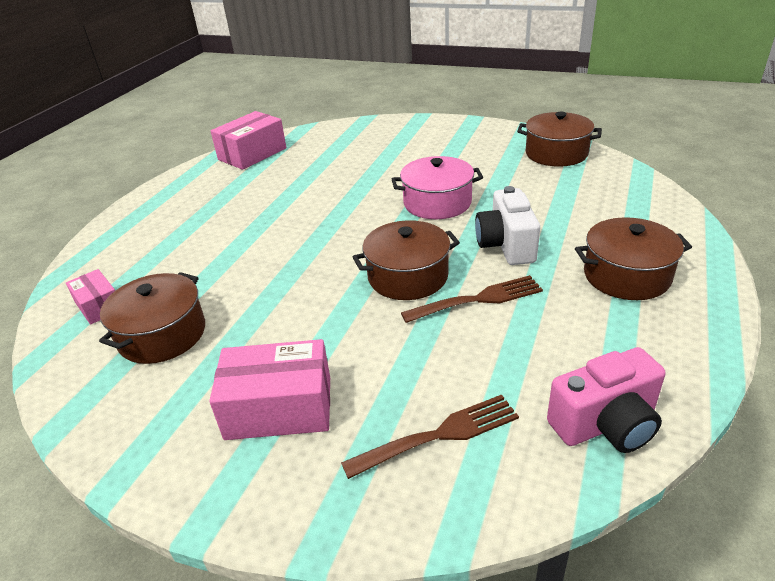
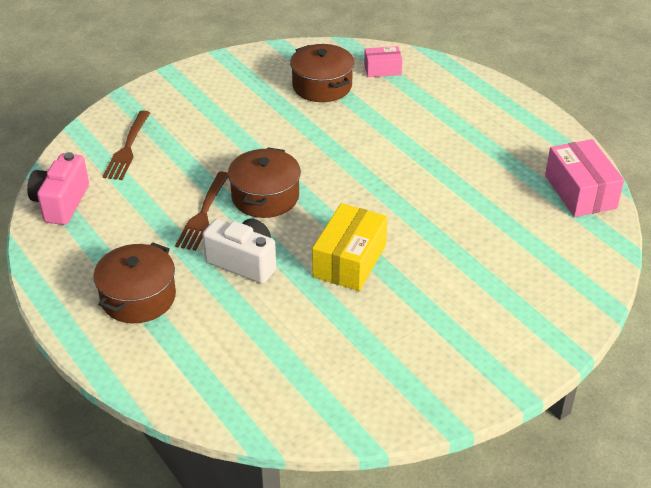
camera: 120 degrees right, 5 degrees up
(279, 408) = (210, 108): pink box -> none
(437, 203) = (349, 261): pink pot -> yellow box
(556, 153) = (356, 400): brown pot -> none

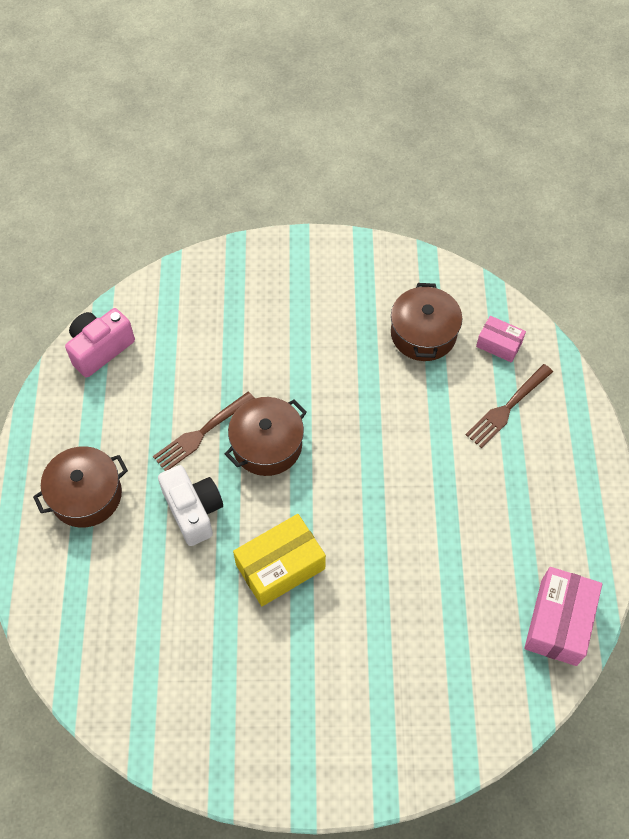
camera: 35 degrees right, 20 degrees up
(127, 148) = (196, 314): brown fork -> brown fork (507, 407)

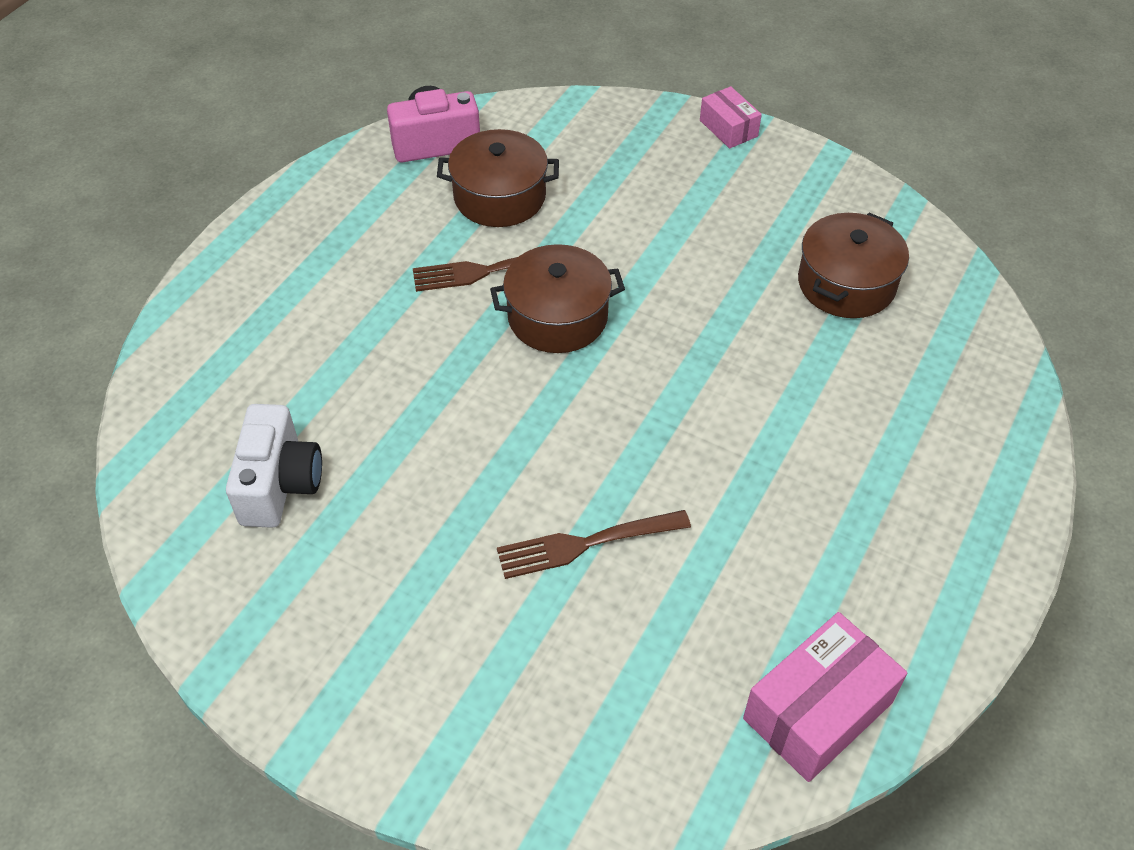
camera: 30 degrees right, 10 degrees down
(86, 495) = (308, 275): brown pot -> brown pot (499, 197)
(193, 511) = (417, 345): white camera -> white camera (280, 484)
(280, 567) = (477, 454): yellow box -> none
(499, 344) = (946, 337): pink box -> pink box (728, 128)
(507, 407) = (912, 413): brown fork -> brown fork (587, 543)

